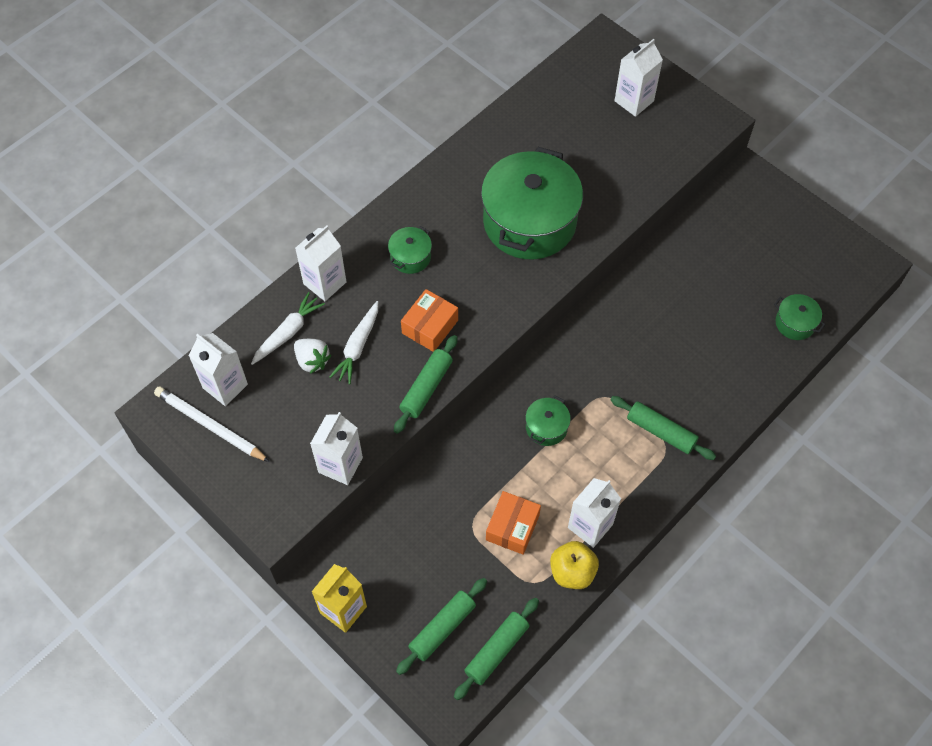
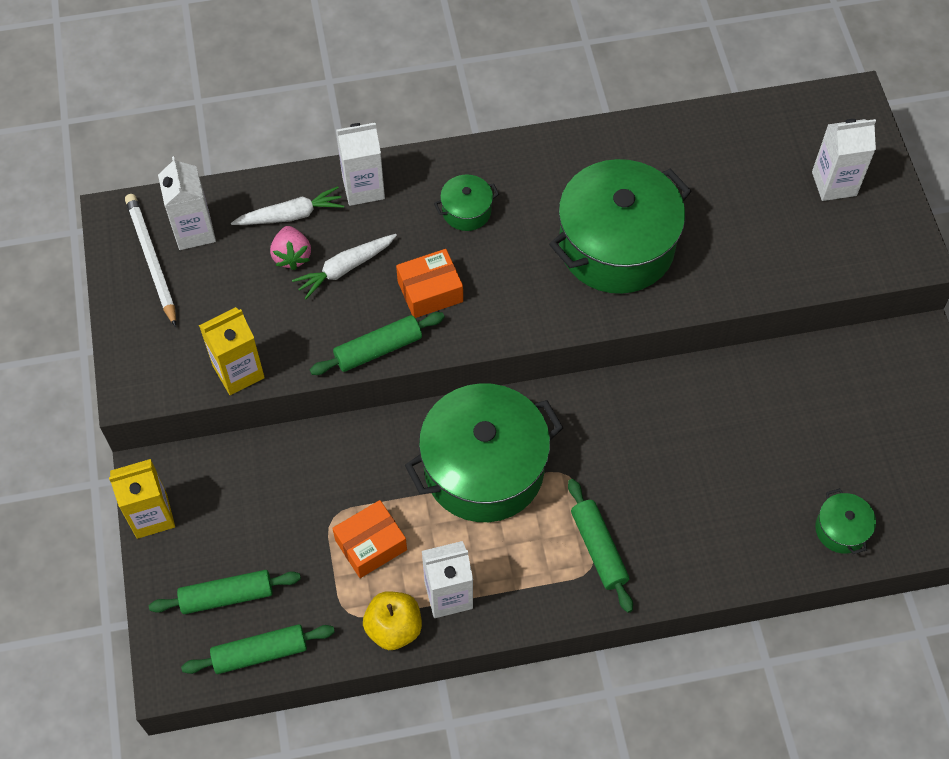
camera: 35 degrees right, 0 degrees up
(312, 361) = (292, 256): white strawberry -> pink strawberry
(340, 465) = (238, 372): white carton -> yellow carton
(546, 427) = (484, 468): green pot -> green pot, size x2.32

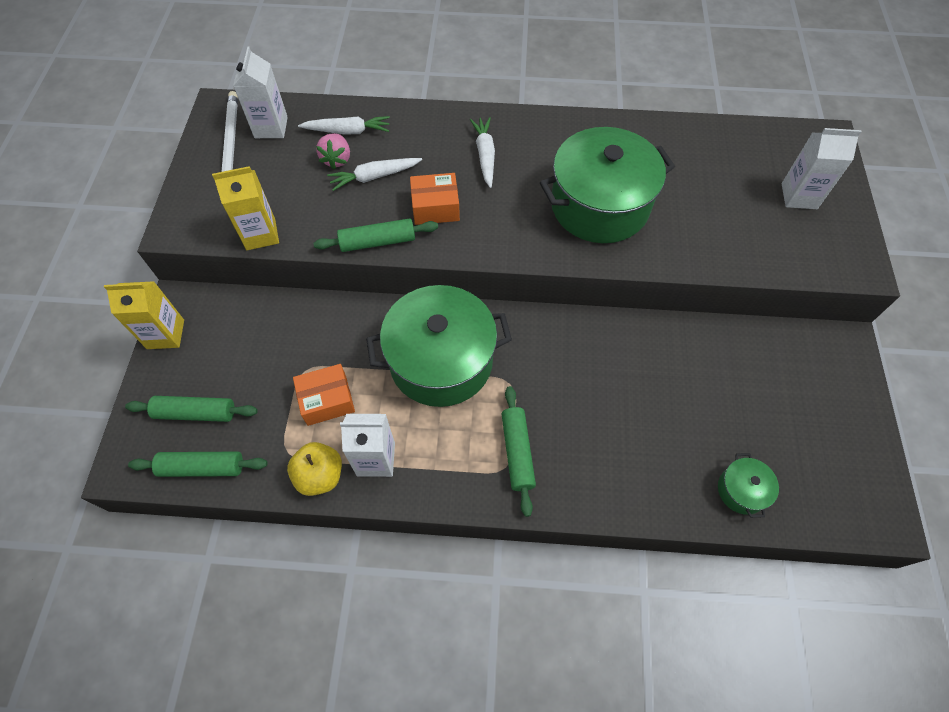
camera: 15 degrees right, 0 degrees up
(363, 188) = (410, 123): white carton -> none
(466, 211) = (485, 155): green pot -> white carrot

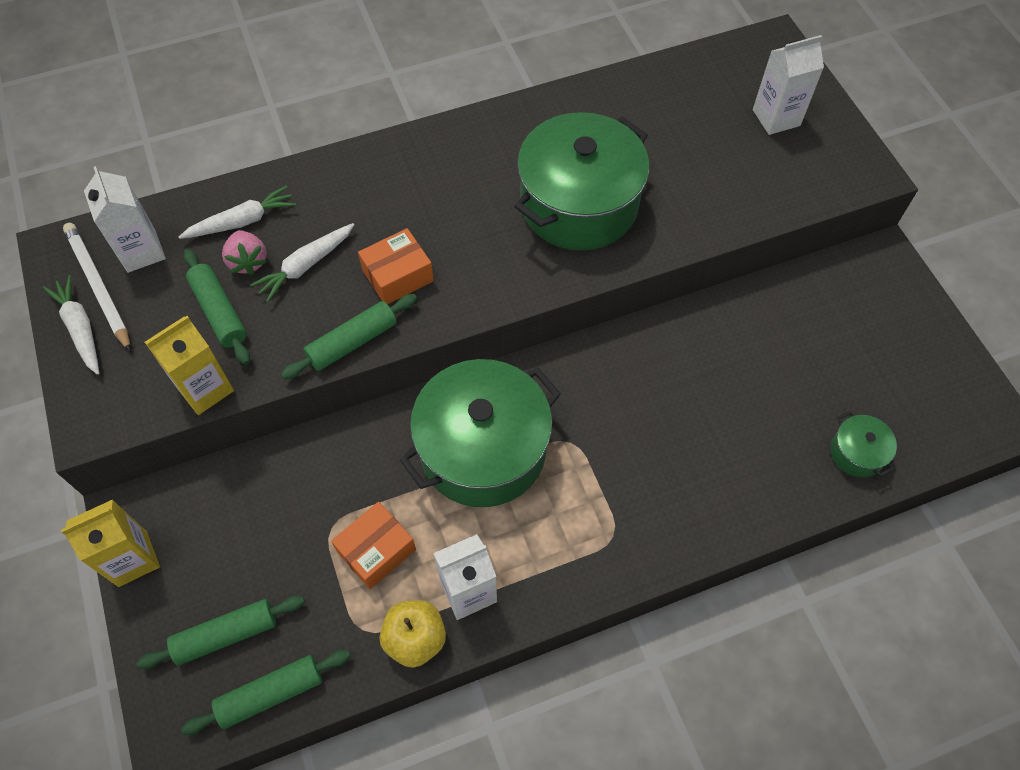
camera: 25 degrees left, 0 degrees up
(485, 155) = (422, 192): white carrot -> white carrot (80, 329)
(517, 452) = (617, 514): green rolling pin -> green rolling pin (219, 312)

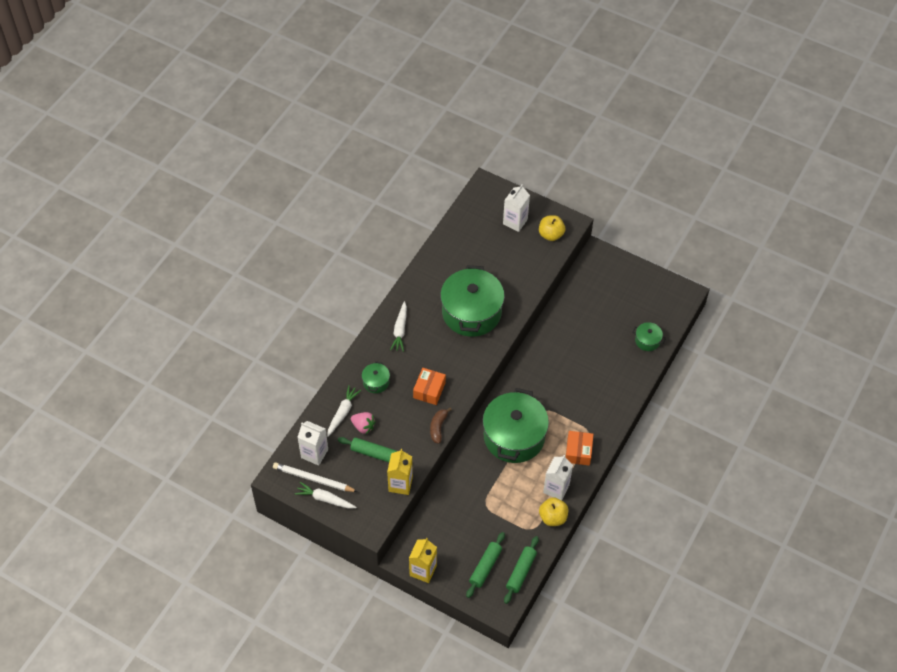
camera: 40 degrees left, 5 degrees down
(306, 266) = (388, 412): white carrot -> white carrot (400, 330)
(334, 210) = (376, 382): none -> green pot
(352, 342) = (438, 427): green rolling pin -> brown banana
(376, 550) = (510, 500): orange box -> orange box (578, 452)
(819, 170) = (551, 235): none -> yellow apple

